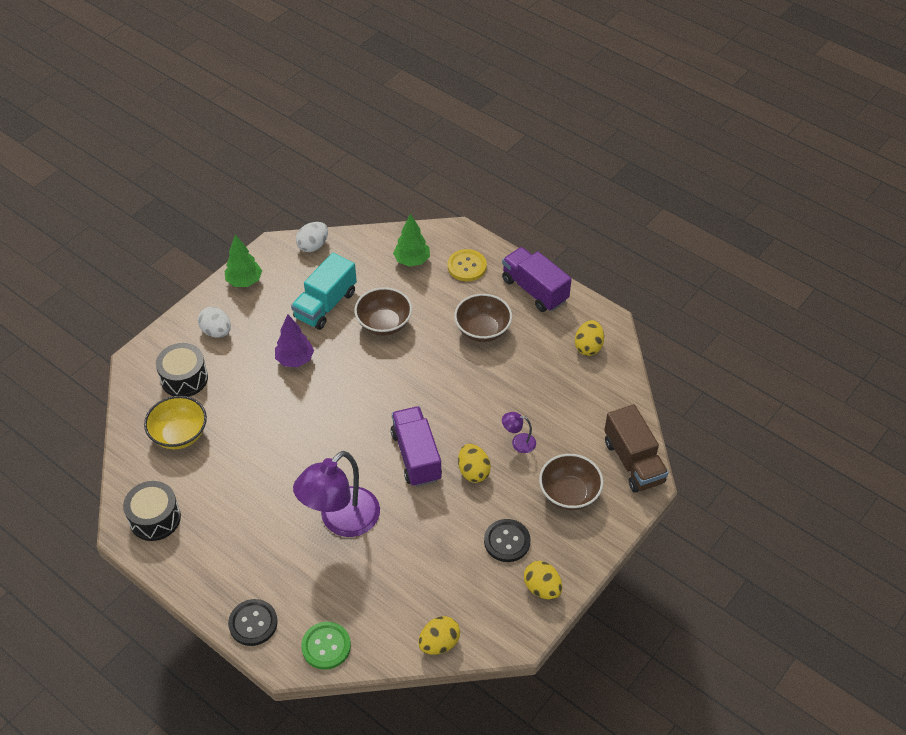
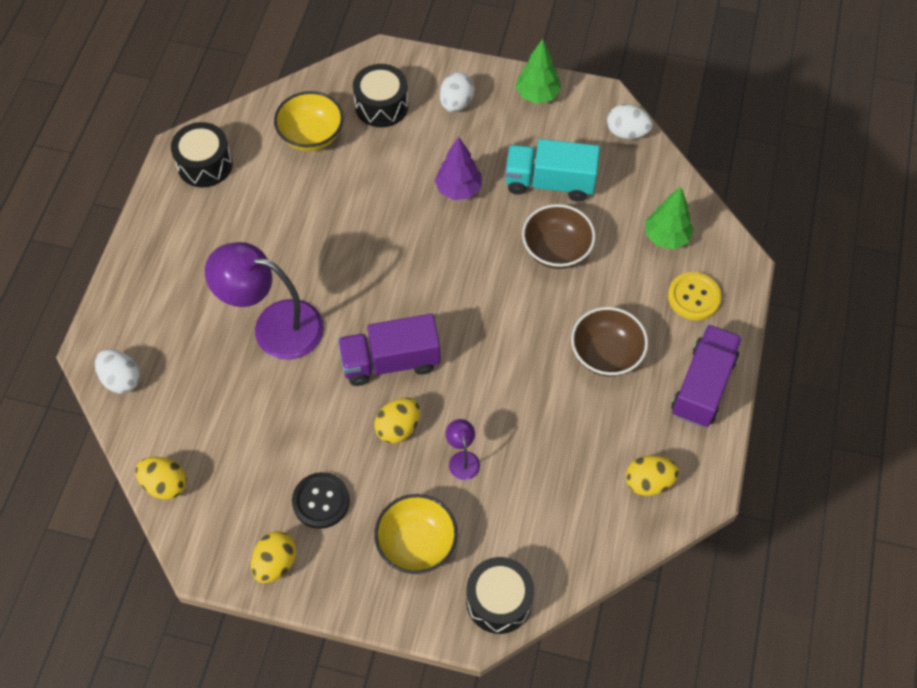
camera: 65 degrees right, 10 degrees up
(253, 623) = (123, 303): black button -> none
(326, 646) = (121, 379): green button -> white egg
(416, 456) = (390, 361): purple truck -> purple truck turned 150 degrees counterclockwise
(569, 494) = (417, 543): brown bowl -> yellow bowl
(633, 462) = (499, 601): brown truck -> black drum

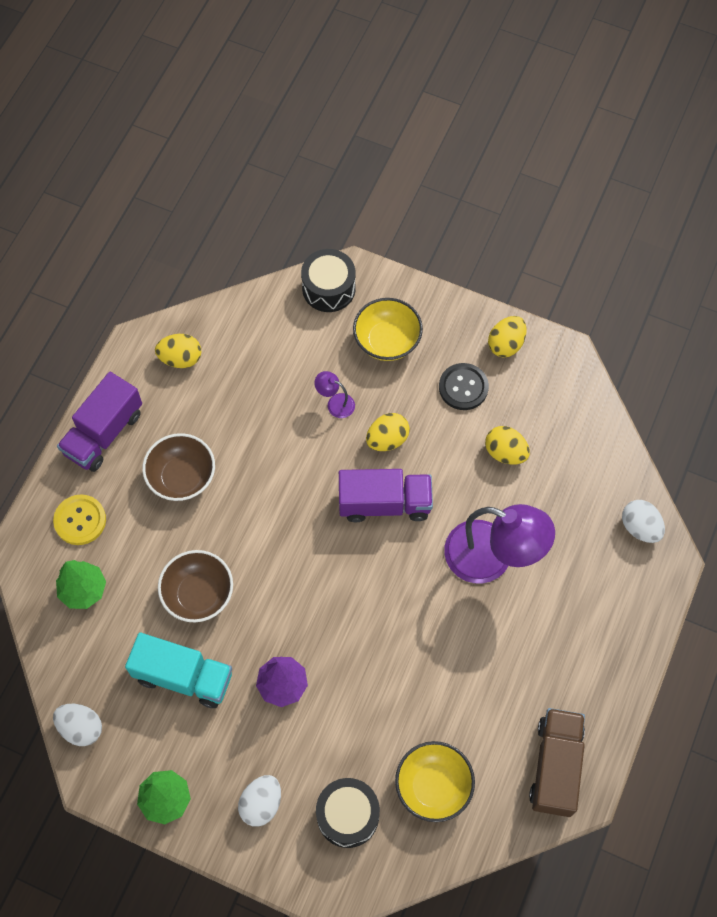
camera: 170 degrees left, 5 degrees up
(165, 484) = (598, 423): yellow egg -> yellow egg (505, 452)
(205, 164) = (555, 766): black drum -> brown truck
(462, 459) = (335, 403): purple lamp -> purple lamp turned 120 degrees clockwise

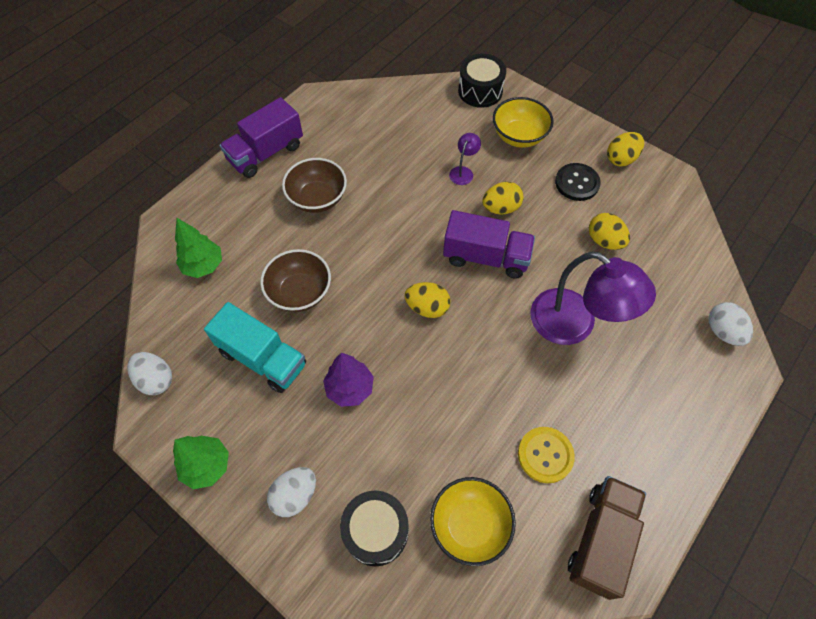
camera: 15 degrees right, 5 degrees down
(80, 520) = (222, 212): yellow button -> yellow button (545, 455)
(181, 358) = (346, 114): yellow egg -> yellow egg (427, 307)
(335, 403) = (463, 172): purple lamp -> purple lamp turned 75 degrees clockwise

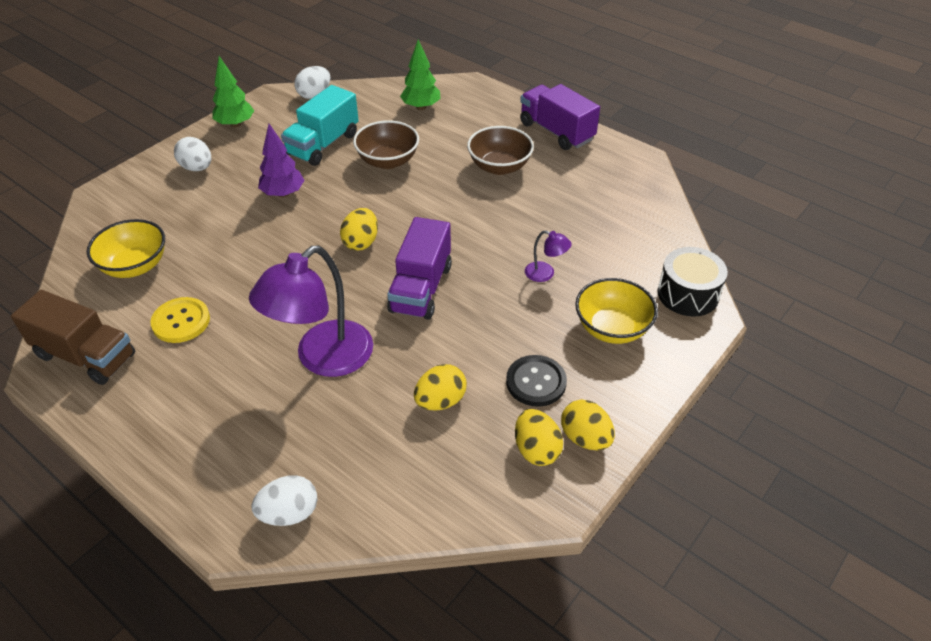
camera: 90 degrees right, 15 degrees down
(376, 531) = (152, 211): black drum -> none
(501, 208) = (491, 304): yellow egg -> yellow egg (536, 450)

